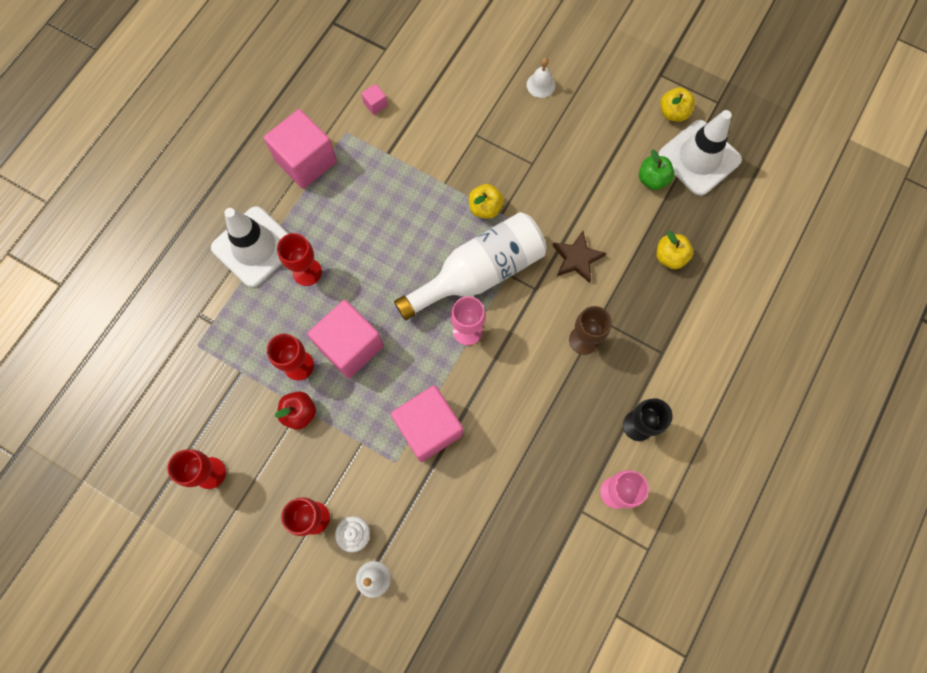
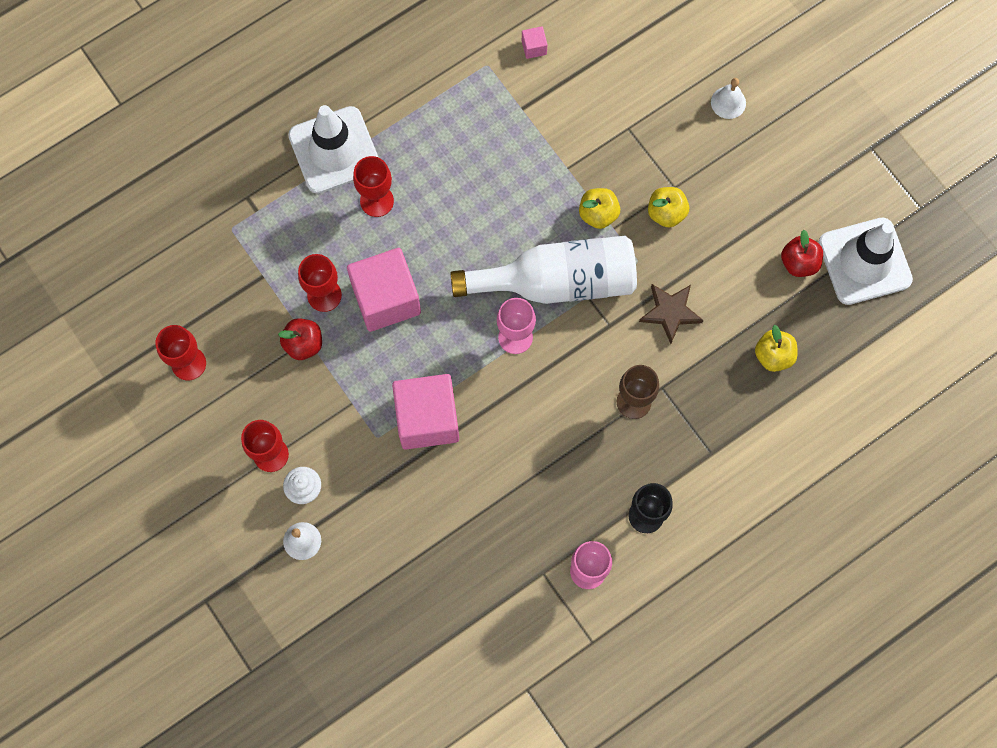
camera: 25 degrees right, 0 degrees up
(306, 161) = (430, 79): pink cube -> none
(652, 179) = (799, 263): green apple -> red apple
(673, 113) = (862, 198): yellow apple -> yellow apple (666, 213)

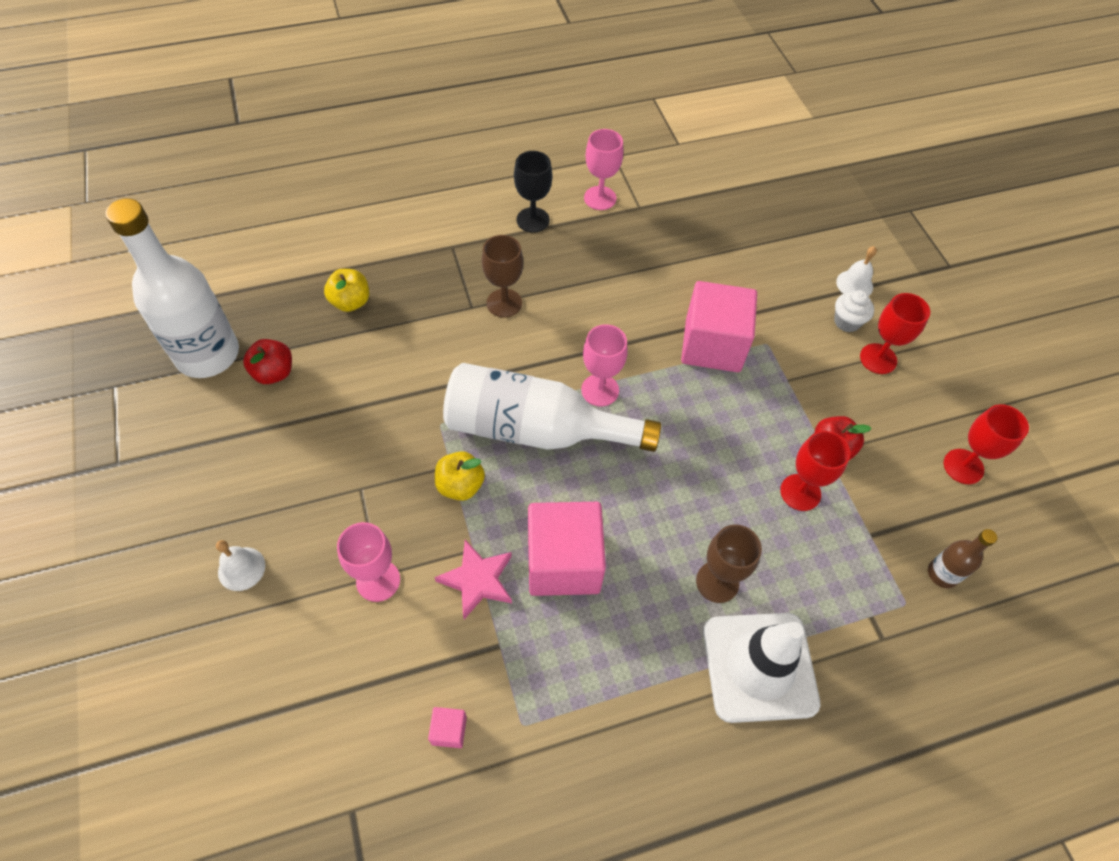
camera: 165 degrees left, 15 degrees down
(204, 261) = (942, 574): none -> brown bottle
(377, 201) = (717, 582): red goblet -> brown goblet
(386, 299) = (730, 468): pink cube -> pink cube (563, 562)
(555, 147) = (477, 580): none -> pink star
(626, 124) = (378, 580): none -> pink goblet
(666, 213) = (384, 463): yellow apple -> none
(670, 312) = (430, 366): brown star -> none
(864, 261) = (208, 354): white traffic cone -> white bottle

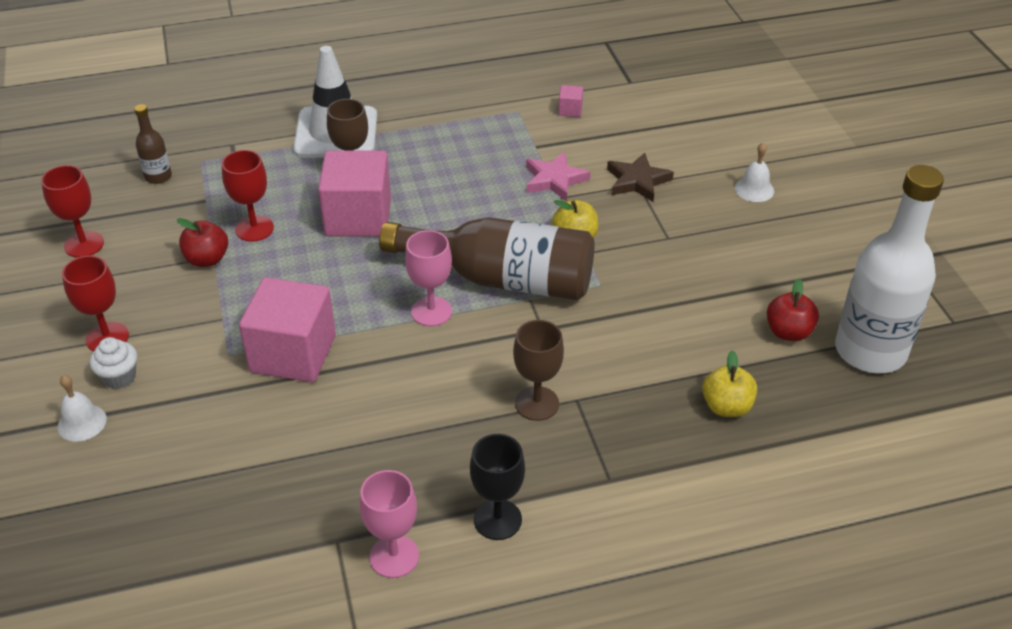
camera: 175 degrees left, 15 degrees down
(378, 580) = (637, 181): pink goblet -> brown star
(535, 429) = (503, 279): white bottle -> brown bottle
(563, 562) = (481, 188): pink cube -> pink cube (358, 217)

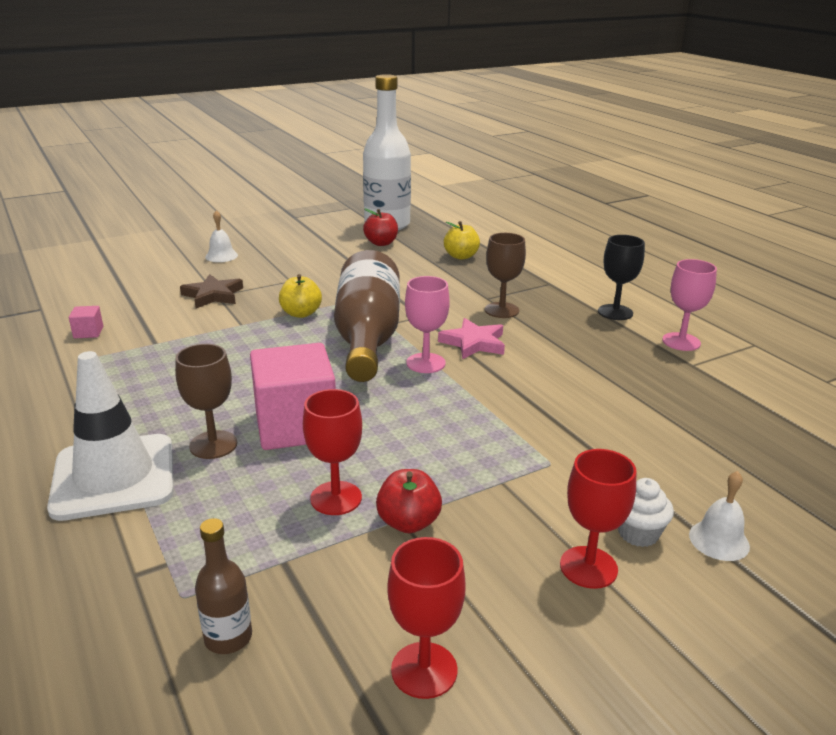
camera: 105 degrees left, 15 degrees down
(293, 354) = (523, 424): pink cube -> none
(554, 179) = (214, 329): pink star -> pink star (474, 343)

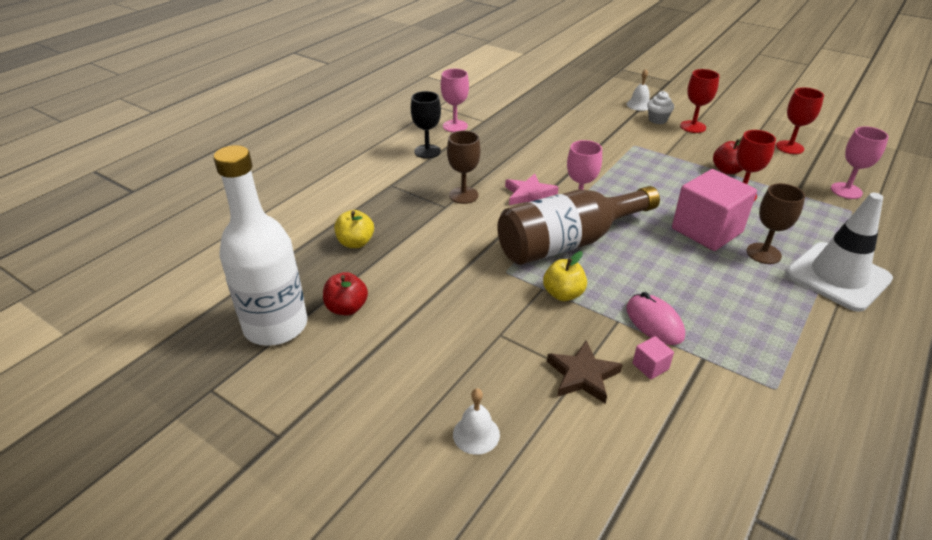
camera: 115 degrees left, 10 degrees up
(88, 332) = (742, 424): pink cube -> pink cube (650, 366)
(218, 338) = (654, 322): none -> pink mouse
(228, 637) = (846, 191): brown bottle -> pink goblet

